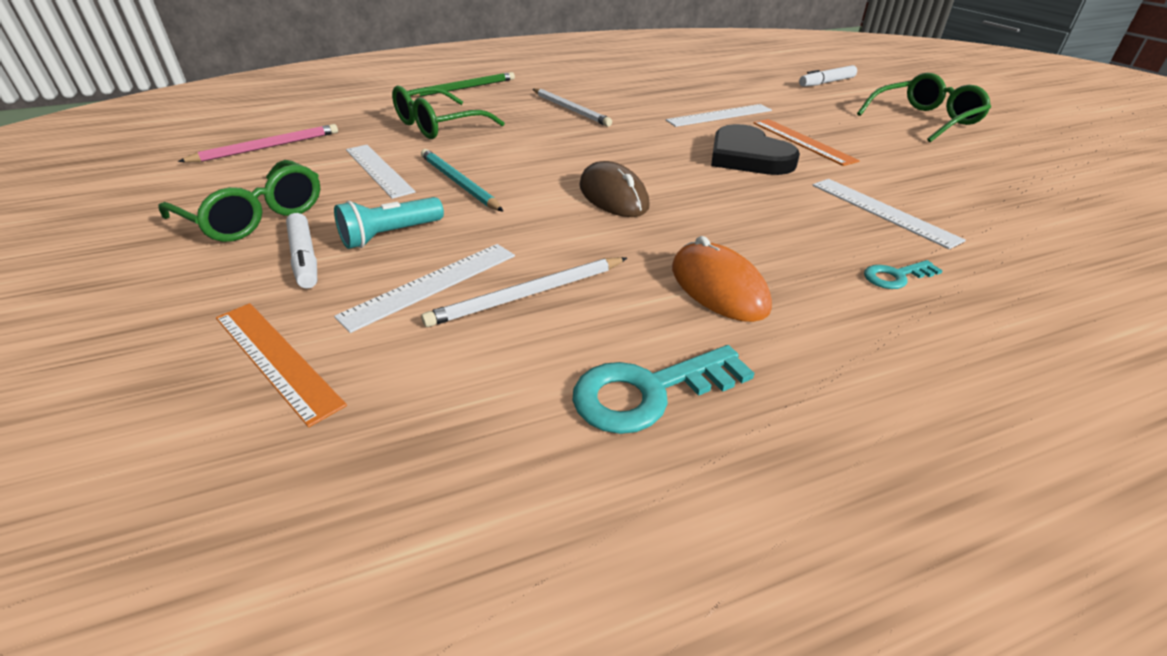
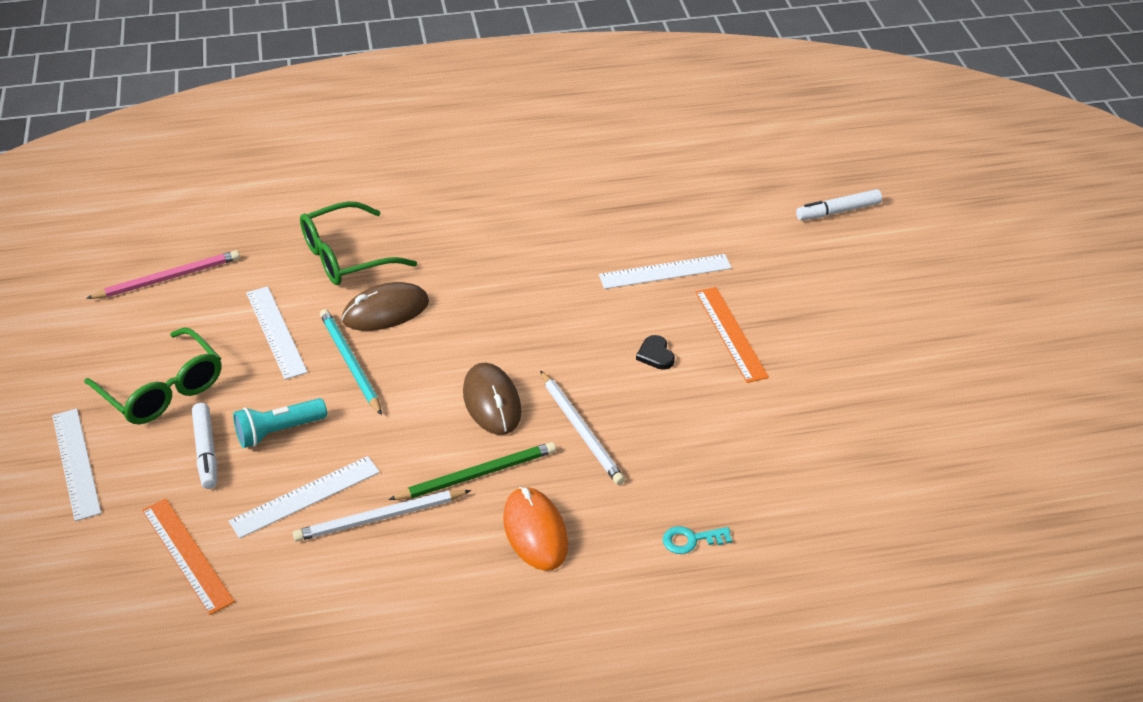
camera: 10 degrees right, 5 degrees up
(464, 88) = (388, 177): green pencil -> green pencil (477, 475)
(484, 151) = (385, 311): none -> brown mouse
(570, 109) = (499, 239): white pencil -> white pencil (581, 430)
(648, 392) = (439, 621): turquoise key -> none
(748, 157) = (655, 355): black heart -> black heart, size x0.43
(882, 211) = (738, 457): white ruler -> white ruler (76, 463)
(924, 120) = (899, 309): green glasses -> none

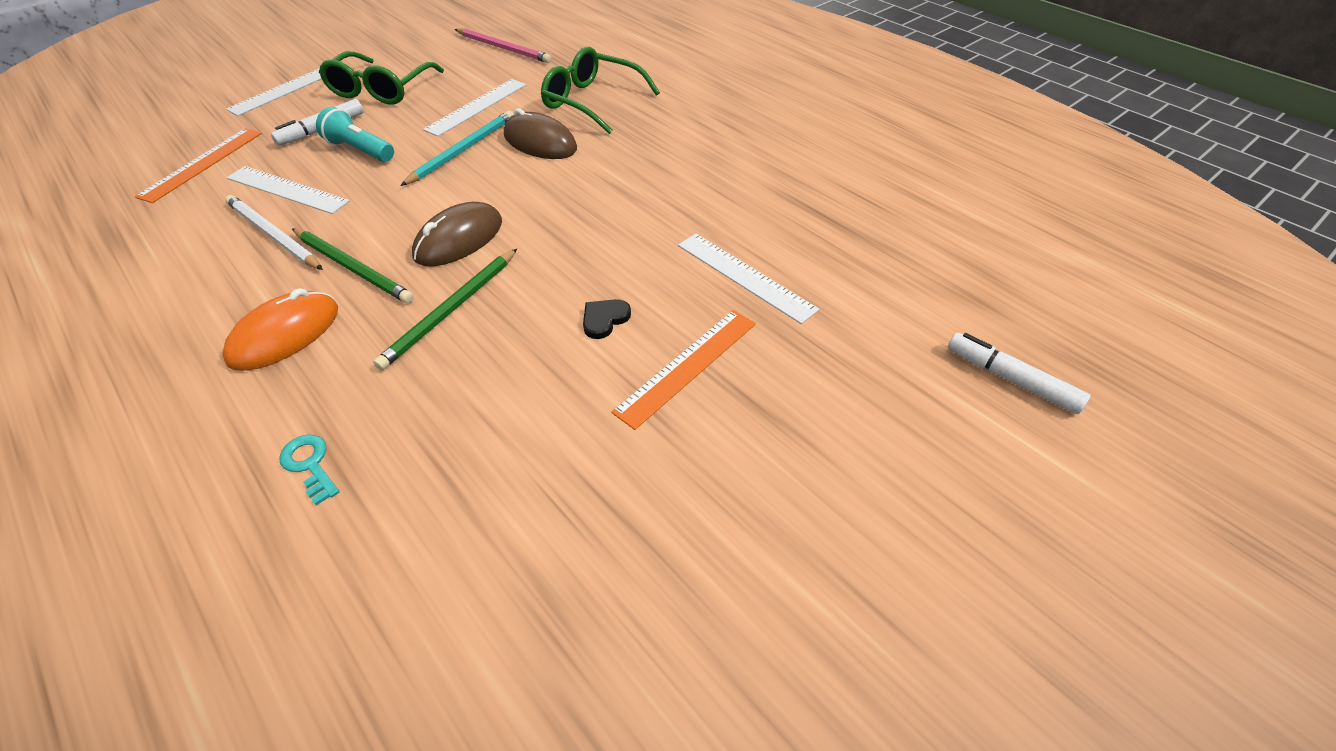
camera: 60 degrees right, 5 degrees up
(581, 430) = (451, 310): white pencil -> green pencil

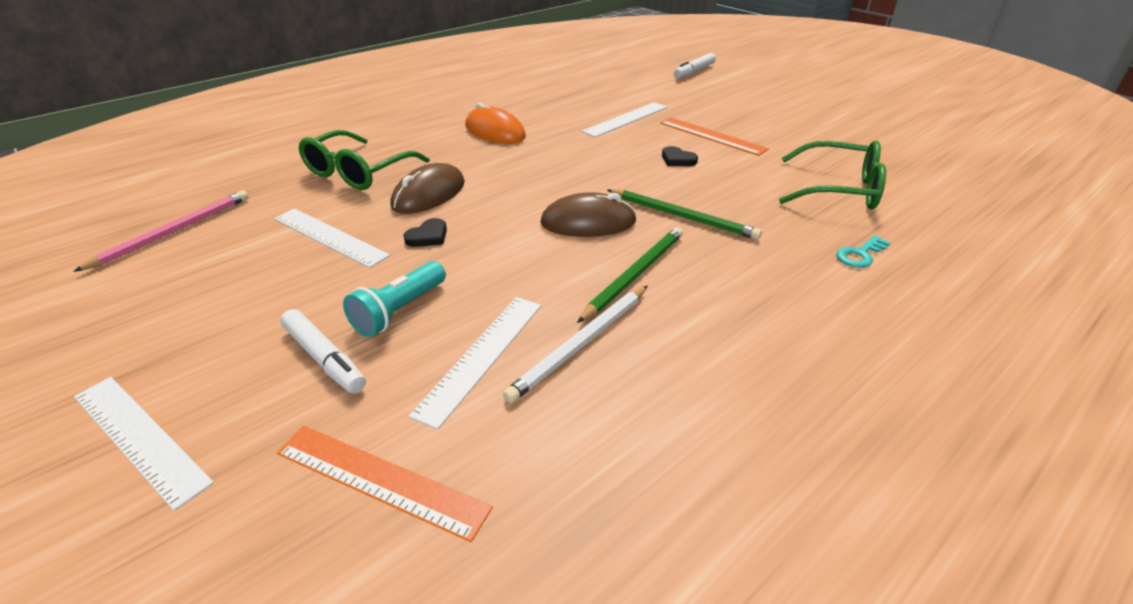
camera: 90 degrees left, 10 degrees down
(285, 335) = (737, 297): orange mouse -> orange mouse (495, 132)
(380, 90) = (227, 321): green glasses -> green glasses (839, 189)
(459, 239) = (588, 222): brown mouse -> brown mouse turned 45 degrees counterclockwise
(463, 150) = (428, 236): turquoise pencil -> black heart

